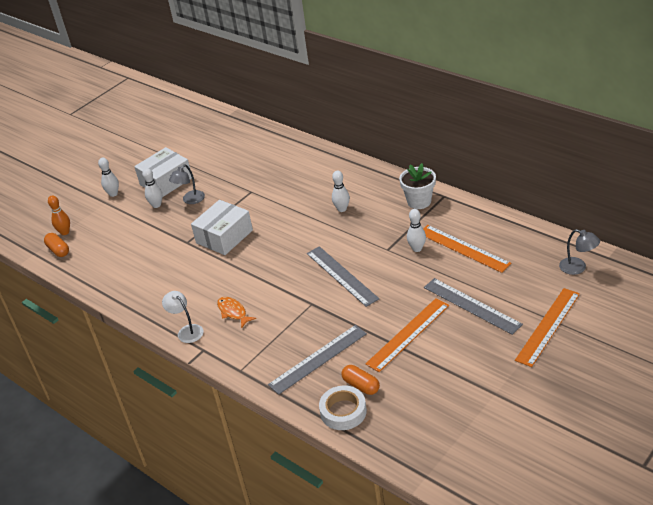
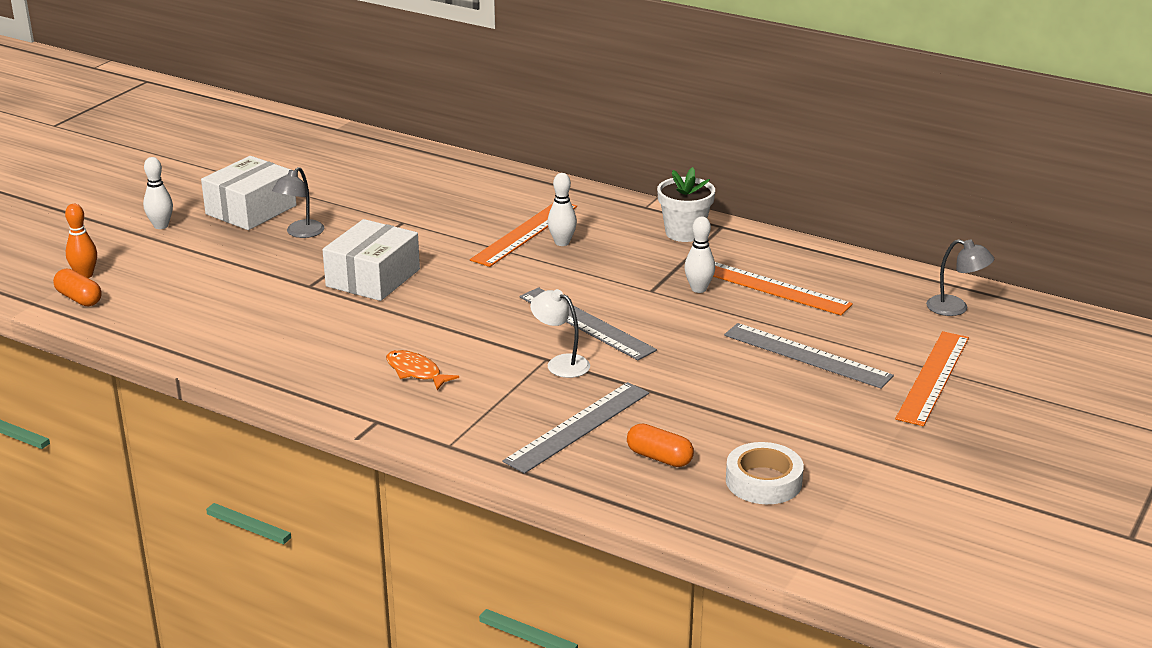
camera: 15 degrees left, 10 degrees down
(156, 205) = (242, 239): white bowling pin -> none
(187, 331) = (341, 397): white lamp -> white lamp (561, 363)
(343, 411) = (640, 491): white tape -> white tape (763, 481)
(408, 334) = (717, 392): orange ruler -> orange ruler (525, 233)

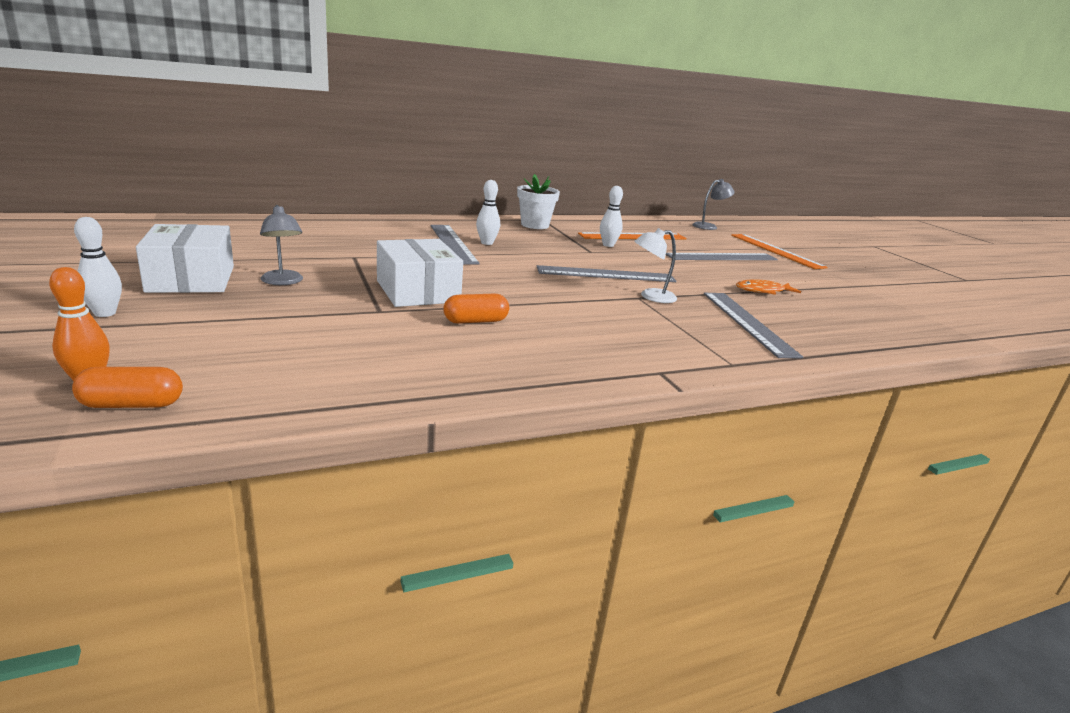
camera: 55 degrees left, 5 degrees down
(416, 372) = (597, 332): orange fish -> orange fish (763, 291)
(525, 233) = (453, 243): orange ruler -> grey ruler
(659, 457) = (813, 320): orange capsule -> orange capsule (475, 321)
(763, 481) = (864, 311): white tape -> none

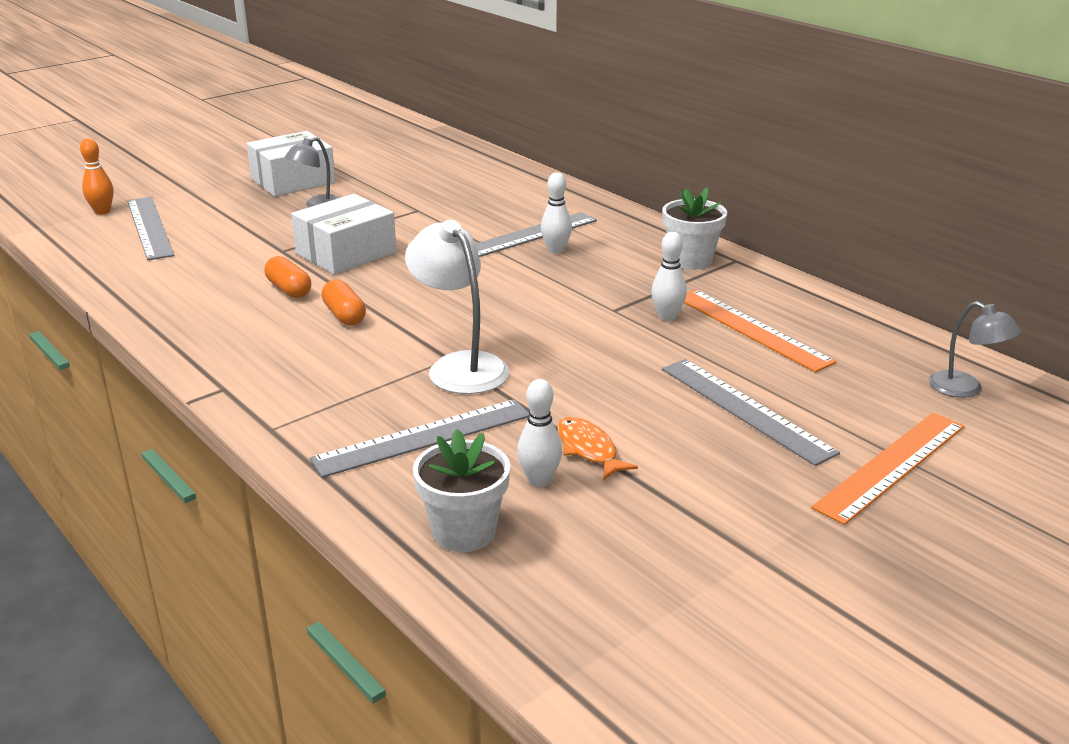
camera: 75 degrees right, 5 degrees up
(105, 313) = (205, 182): white bowling pin -> white bowling pin (539, 480)
(132, 405) = (77, 229): orange capsule -> orange capsule (344, 315)
(606, 274) = (519, 330): grey ruler -> grey ruler (149, 227)
(651, 297) = (460, 366): white lamp -> white lamp, size x1.62
(856, 333) = (464, 532): none -> white flower pot

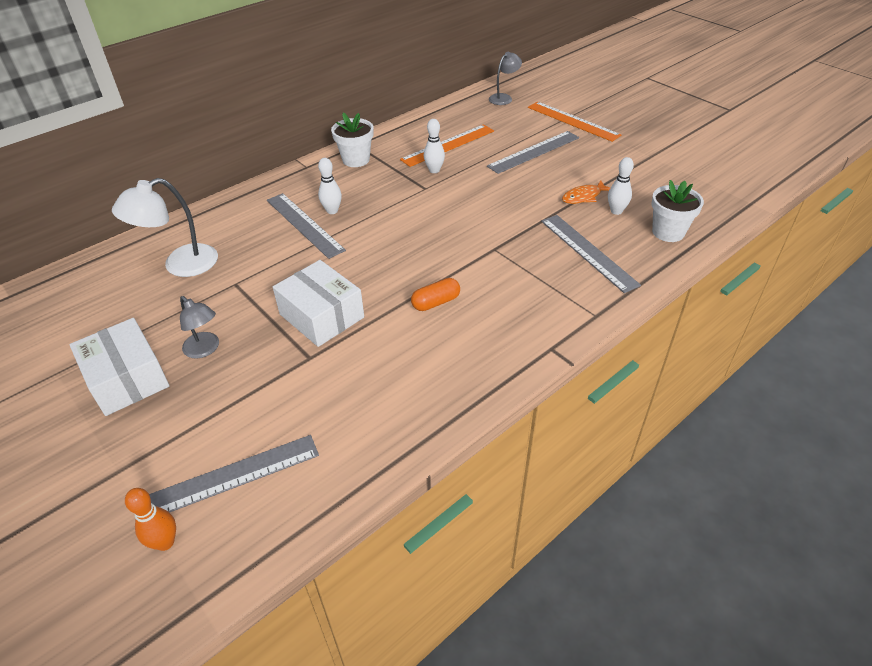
camera: 90 degrees left, 15 degrees up
(289, 289) = (390, 340): orange capsule -> none
(460, 366) = (503, 243): white lamp -> white lamp (180, 265)

